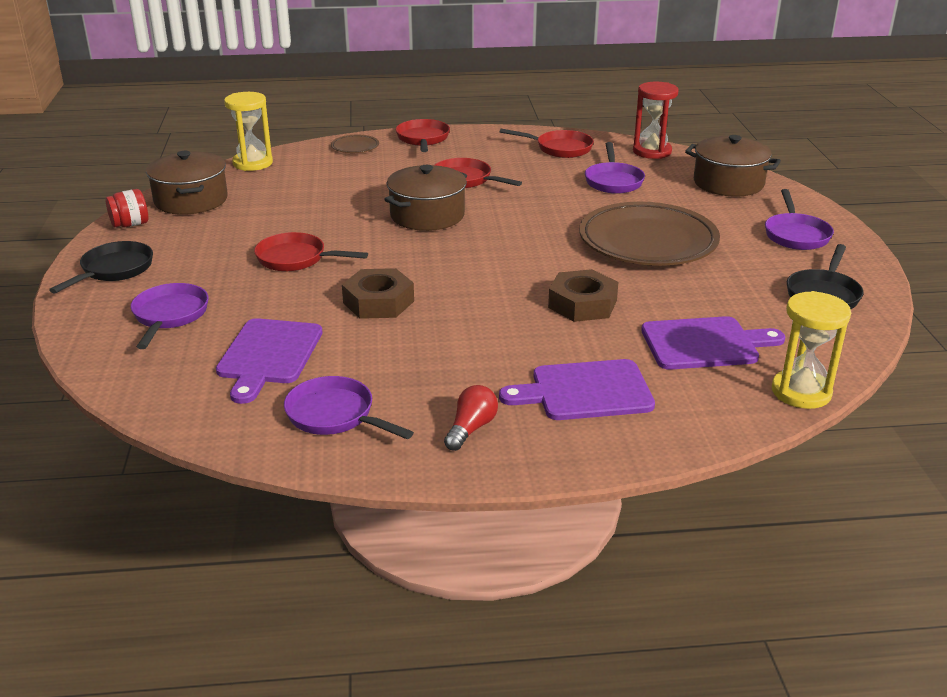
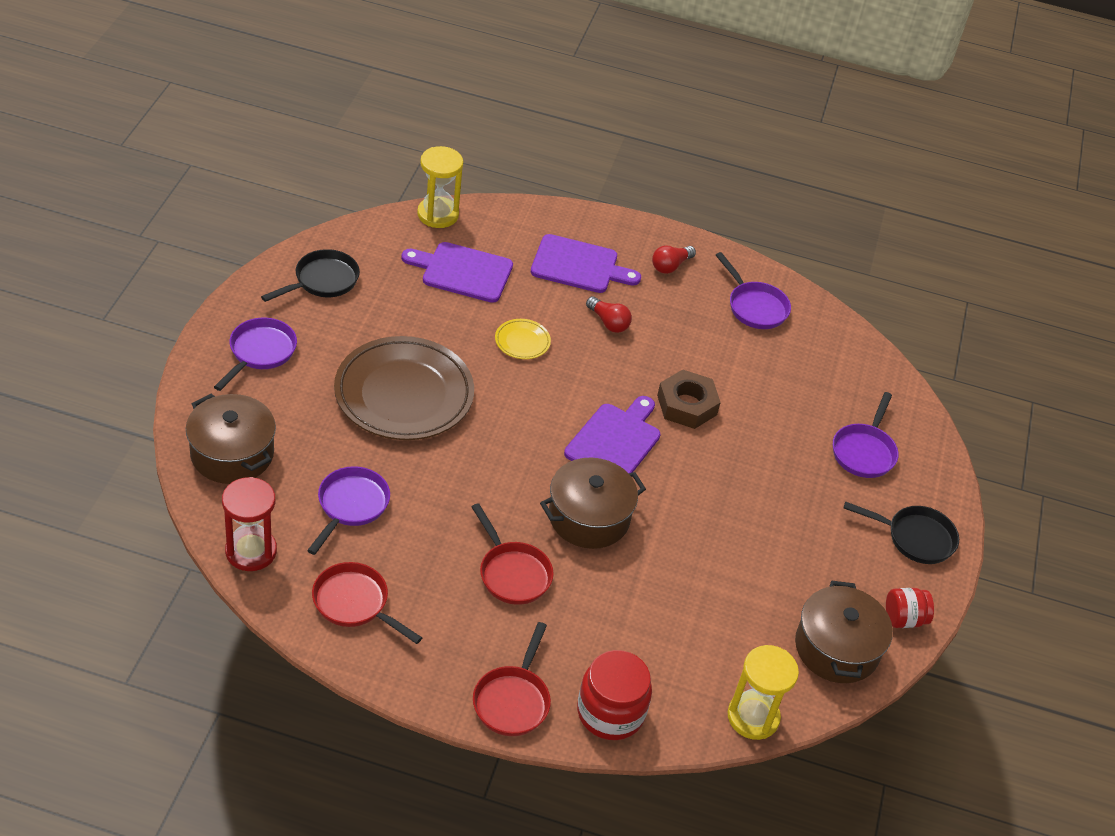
camera: 165 degrees left, 15 degrees up
(114, 270) = (915, 538): black pan -> black pan turned 120 degrees counterclockwise
(268, 355) = (790, 377): purple cutting board -> purple cutting board (615, 441)
(296, 259) = (742, 492): red pan -> none
(355, 147) = (610, 712): brown plate -> red jar
(506, 345) = (608, 322): none -> red light bulb
(582, 304) = (522, 341): brown nut -> yellow plate

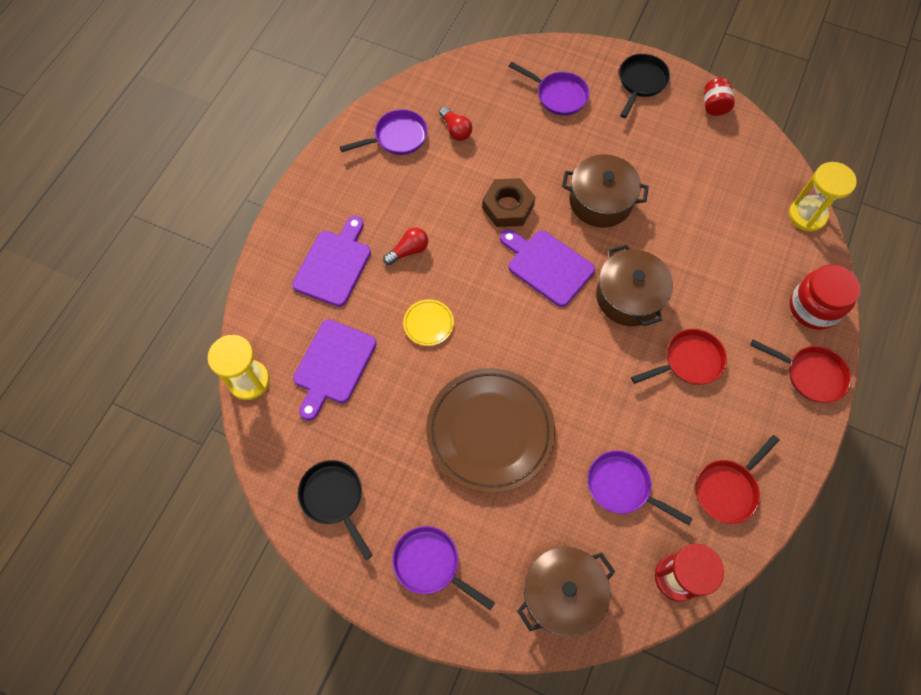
camera: 75 degrees left, 20 degrees up
(670, 266) = (341, 191): red light bulb -> red light bulb (456, 130)
(836, 648) = (743, 152): brown pot -> brown pot (600, 201)

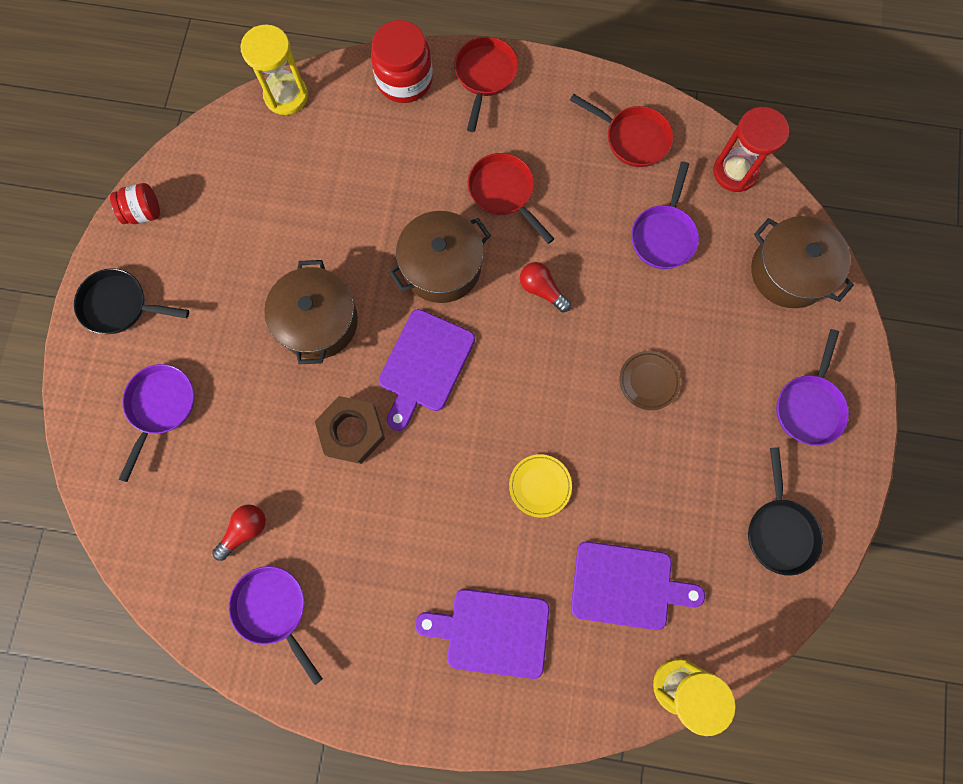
camera: 105 degrees left, 10 degrees up
(334, 498) = (779, 530): black pan -> black pan turned 45 degrees counterclockwise
(408, 251) = (447, 540): red light bulb -> red light bulb (542, 290)
(490, 431) = (648, 381): brown plate -> brown plate, size x0.42

